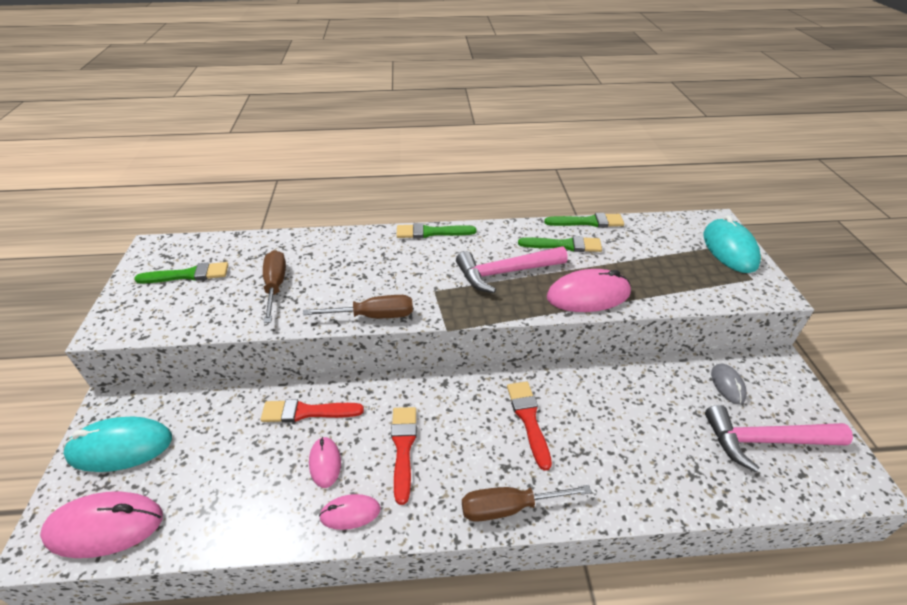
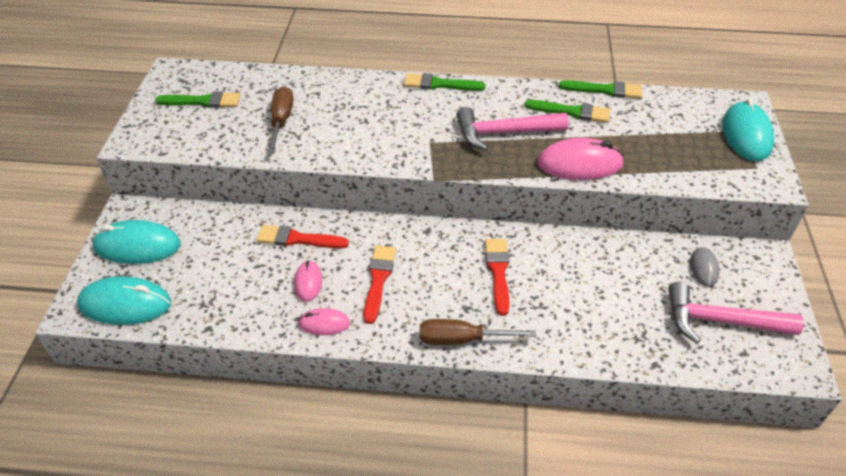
camera: 10 degrees right, 5 degrees up
(105, 526) = (125, 304): pink mouse -> turquoise mouse
(373, 316) = (367, 159): brown screwdriver -> none

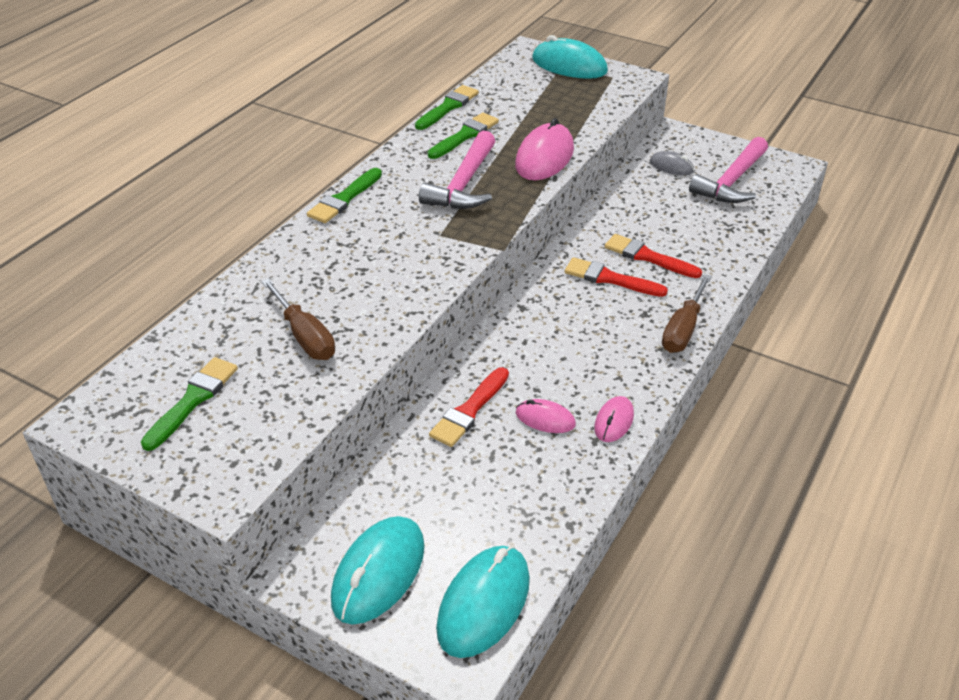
camera: 65 degrees left, 5 degrees down
(281, 121) = (304, 336): brown screwdriver -> brown screwdriver turned 150 degrees counterclockwise
(378, 280) = (573, 363): red brush -> red brush (648, 257)

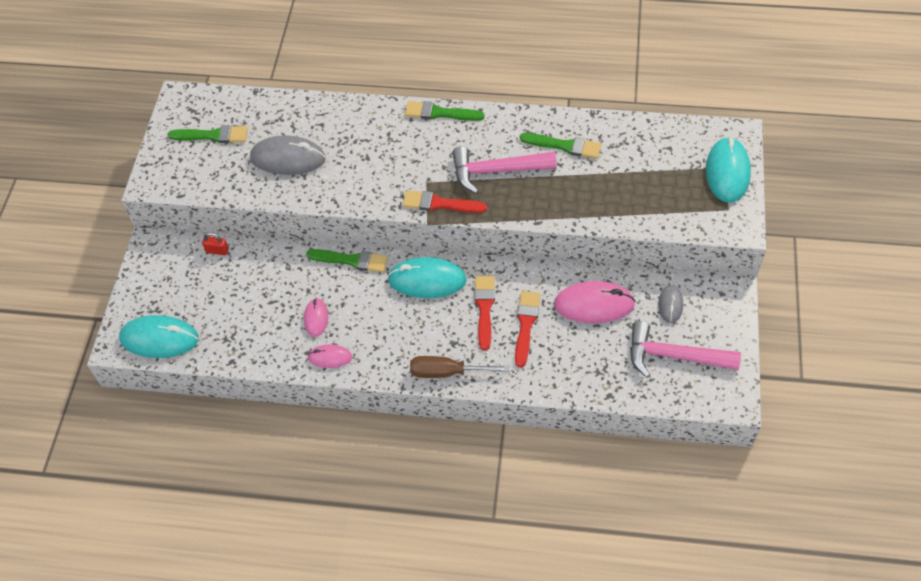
camera: 70 degrees right, 15 degrees up
(304, 336) = (288, 158): brown screwdriver -> grey mouse
(363, 493) = (217, 250): none -> red padlock
(378, 572) = (164, 282): turquoise mouse -> turquoise mouse (427, 280)
(448, 107) = (601, 119): green brush -> green brush (351, 260)
(469, 410) = (306, 275): red brush -> red brush (440, 204)
(544, 157) = (563, 206): pink mouse -> pink mouse (594, 304)

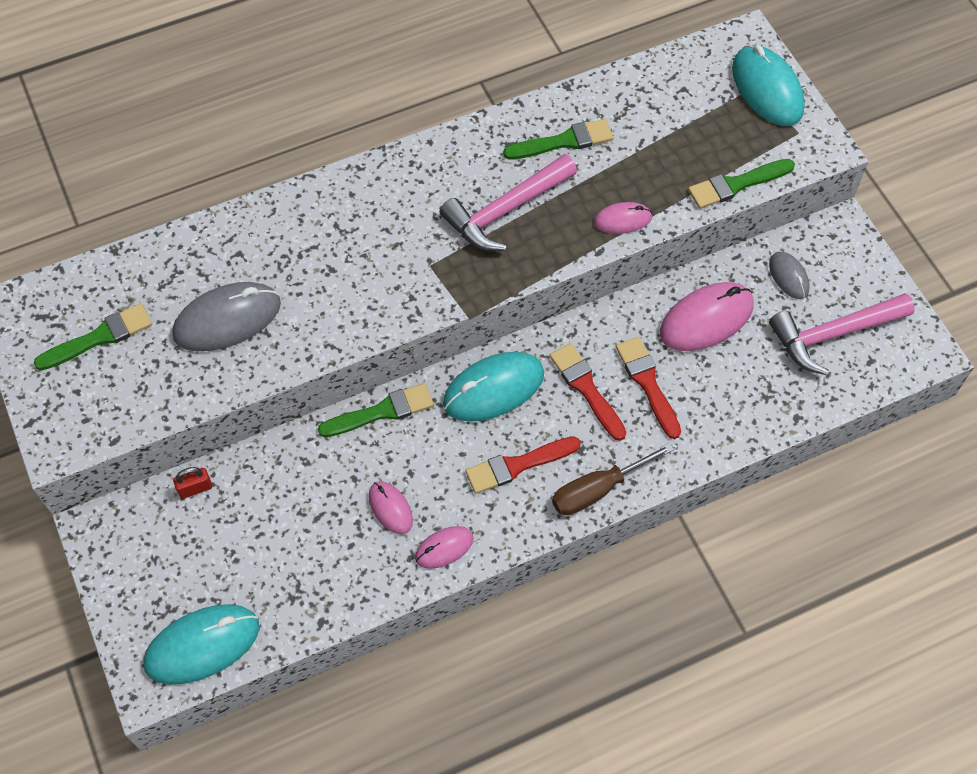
camera: 35 degrees left, 5 degrees up
(440, 113) = (382, 169): green brush -> green brush (736, 184)
(440, 204) = (466, 285): red brush -> red brush (518, 465)
(567, 210) = (622, 220): none -> pink mouse

